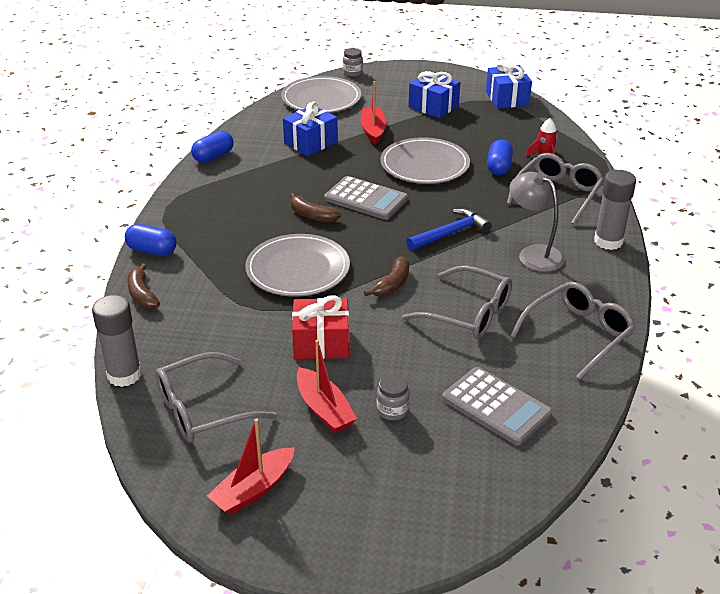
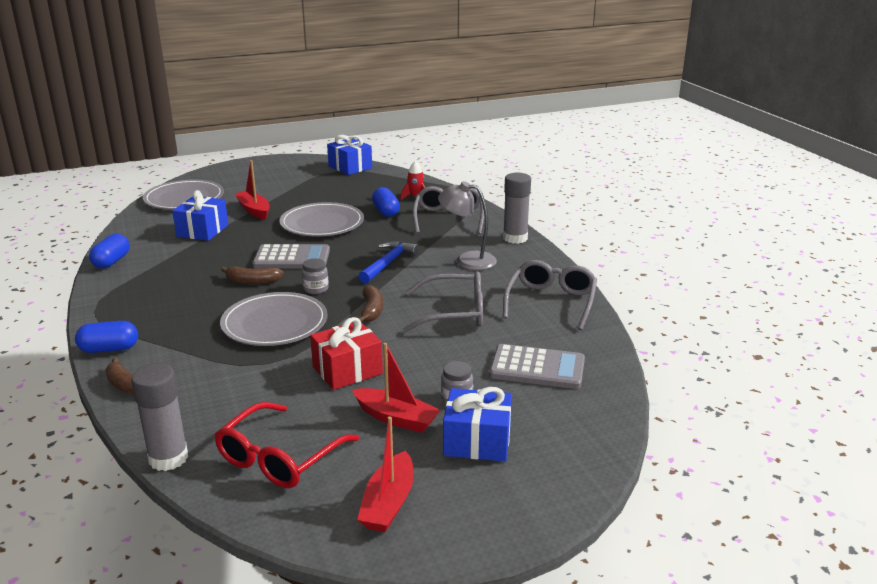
camera: 30 degrees left, 10 degrees down
(203, 409) = (279, 458): grey glasses -> red glasses
(352, 72) = (198, 175): grey jar -> grey jar (316, 289)
(433, 106) = (293, 184): blue gift -> blue gift (477, 441)

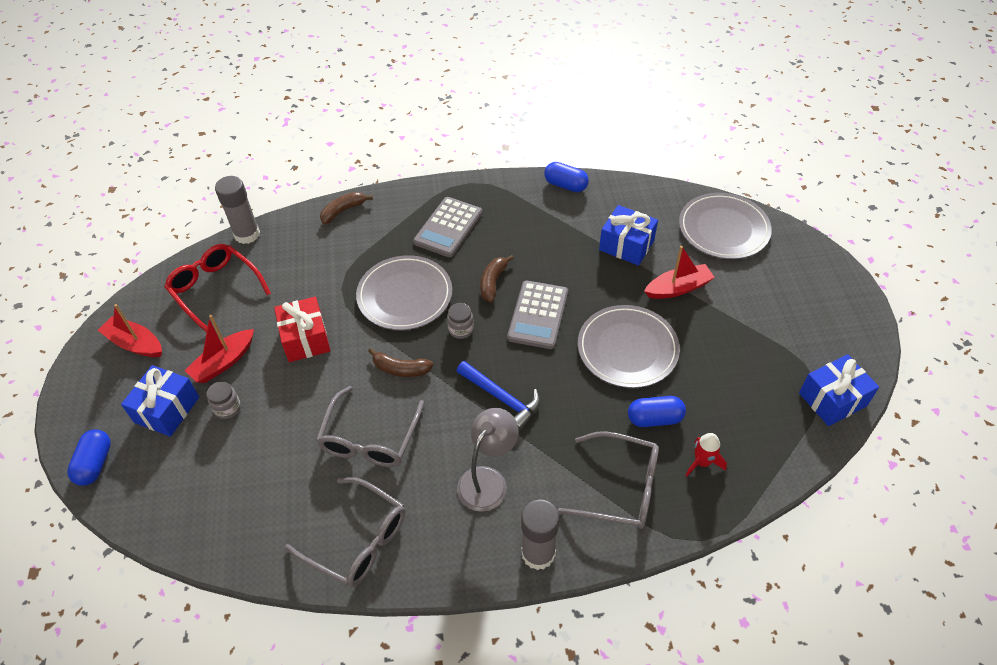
camera: 105 degrees right, 25 degrees up
(109, 349) = (403, 196): blue capsule -> blue capsule (95, 464)
(537, 368) = (241, 484): grey calculator -> grey calculator (448, 227)

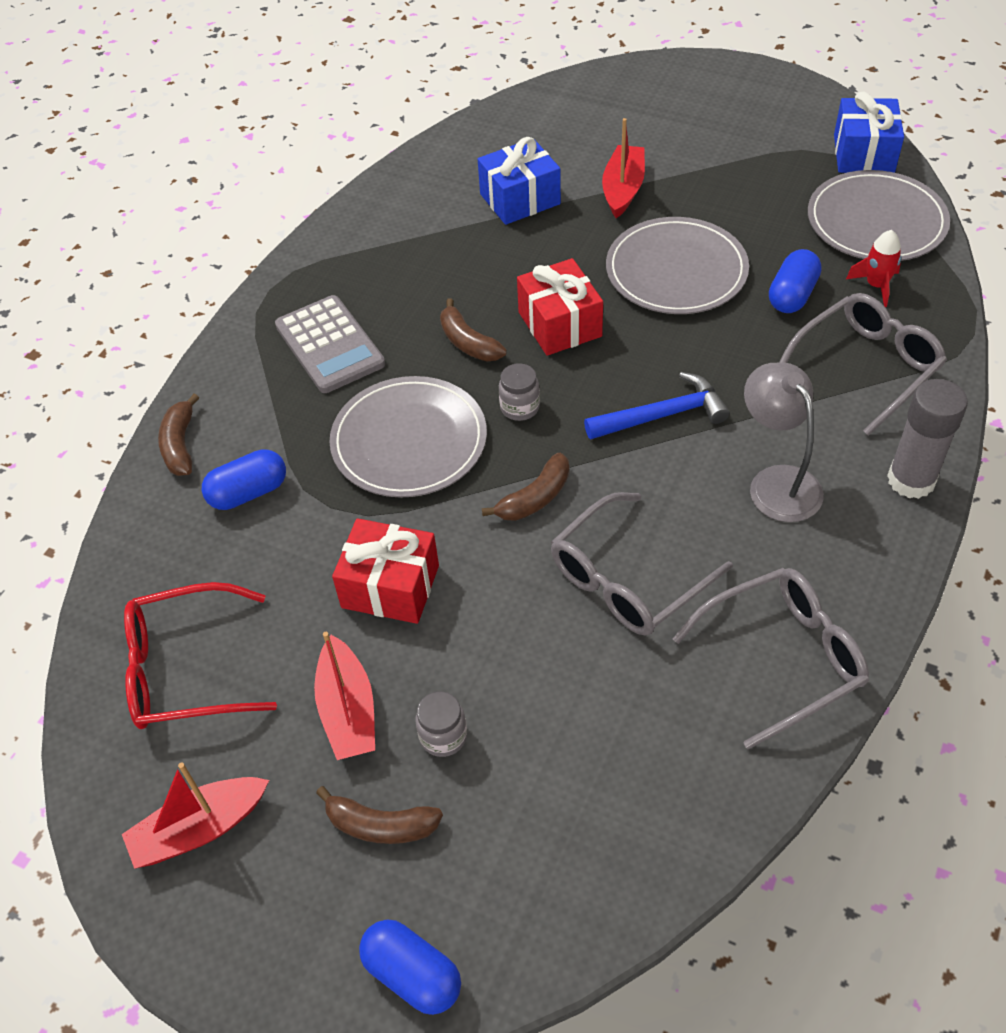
camera: 55 degrees left, 0 degrees up
(167, 409) = (380, 825): blue gift -> brown banana
(247, 234) = (106, 584): grey glue stick -> none
(369, 439) = (627, 579): grey glasses -> grey glasses turned 90 degrees clockwise
(538, 315) = (559, 324): grey calculator -> red gift
(565, 185) = (369, 204): blue capsule -> blue capsule (248, 492)
(723, 229) = (568, 114): grey plate -> grey plate (876, 221)

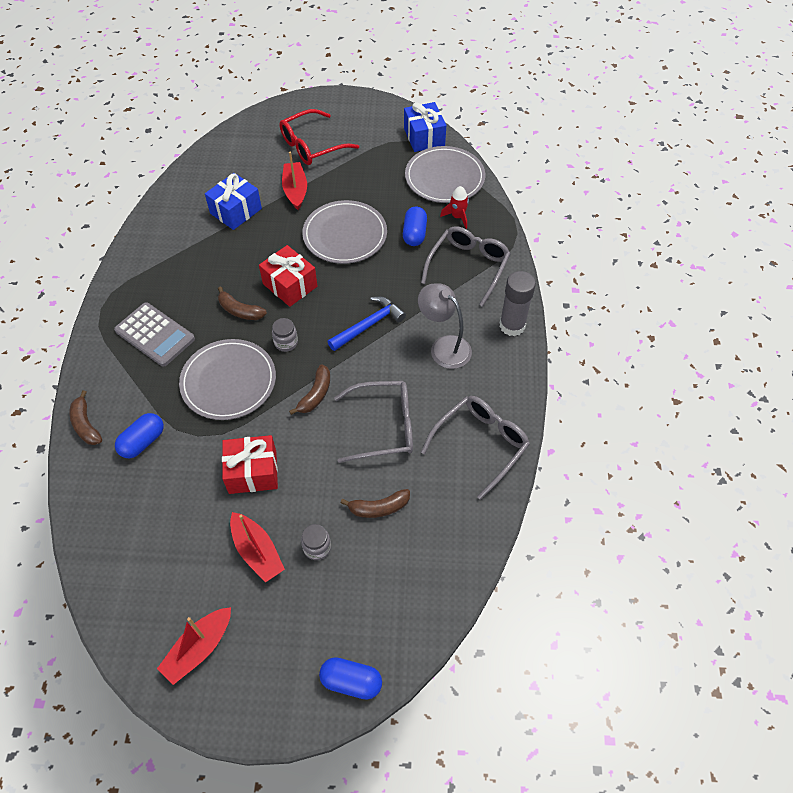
camera: 25 degrees left, 5 degrees up
(185, 669) = (150, 560): red glasses -> red glasses (312, 146)
(380, 825) = (302, 609): brown banana -> brown banana (379, 507)
(627, 579) = (384, 426): grey glasses -> grey glasses turned 120 degrees counterclockwise

